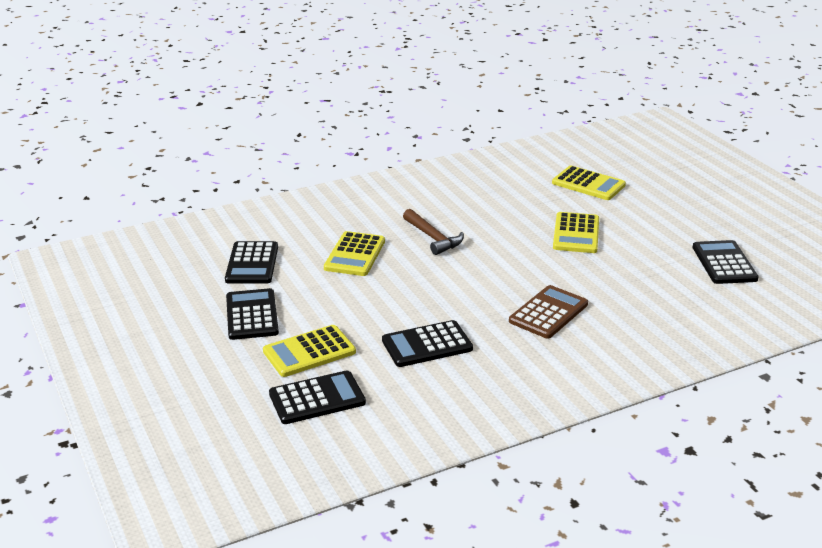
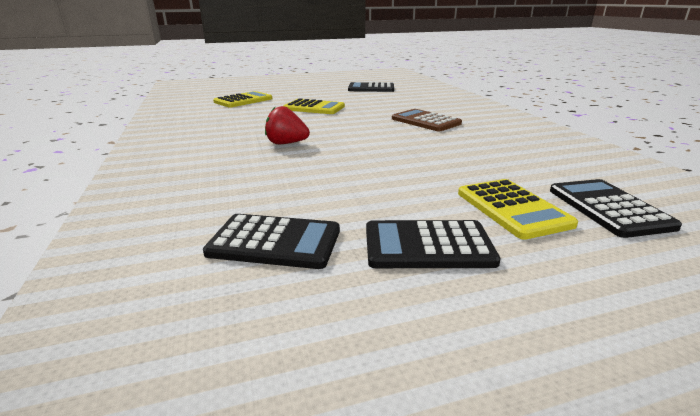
camera: 80 degrees left, 5 degrees down
(355, 255) = (296, 176): yellow calculator -> none
(427, 345) = (480, 156): black calculator -> none
(433, 238) = (286, 143): brown hammer -> red strawberry

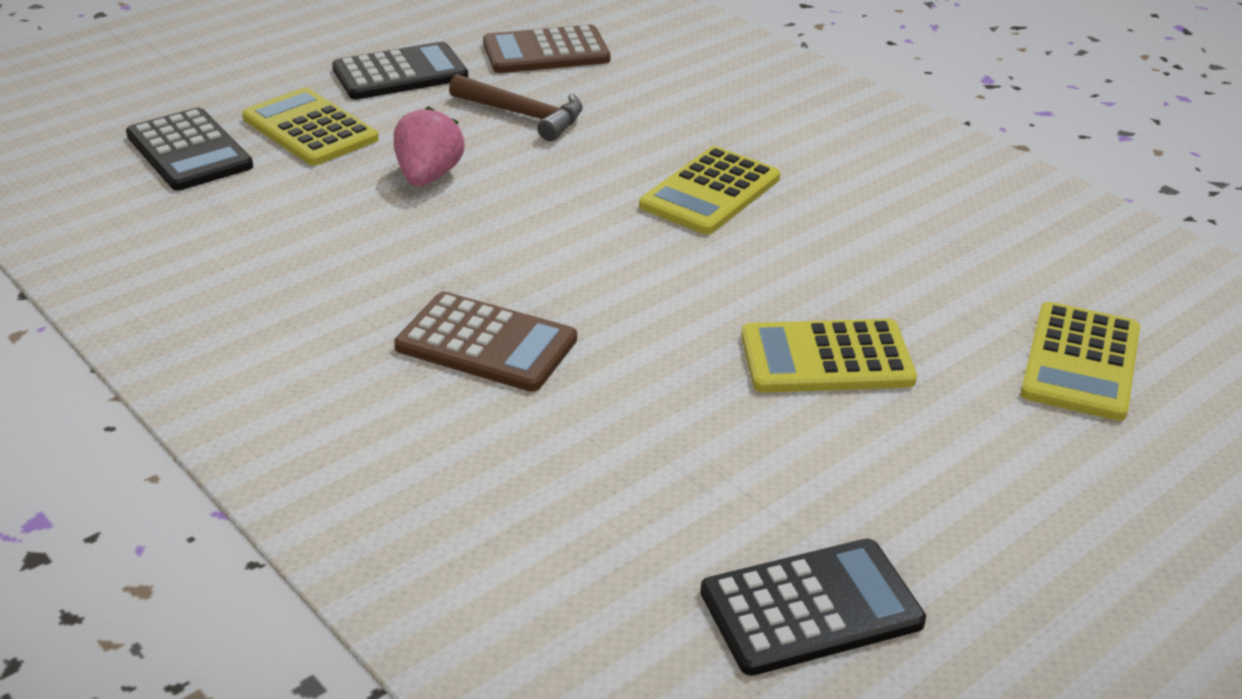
camera: 155 degrees right, 10 degrees up
(275, 242) = (546, 52): black calculator -> brown calculator
(286, 143) = (710, 192): red strawberry -> yellow calculator
(345, 191) = (524, 115): none -> brown hammer
(429, 169) = (428, 176): none -> pink strawberry

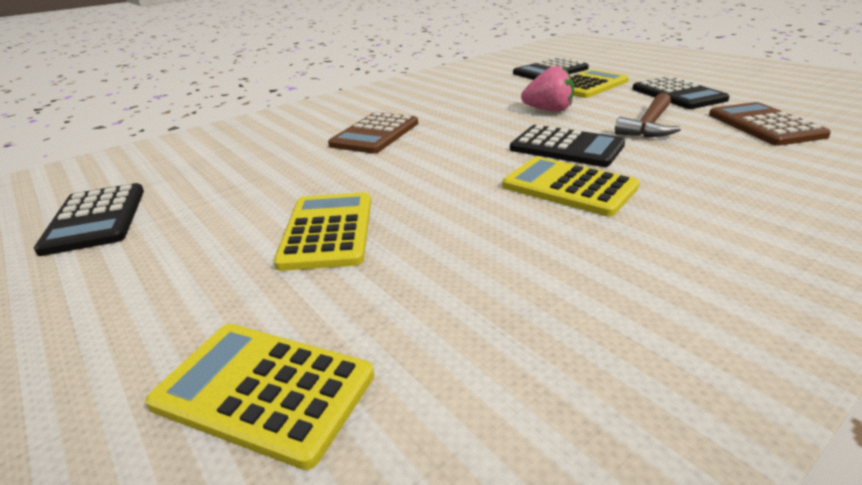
camera: 95 degrees right, 5 degrees down
(588, 180) = (566, 147): none -> black calculator

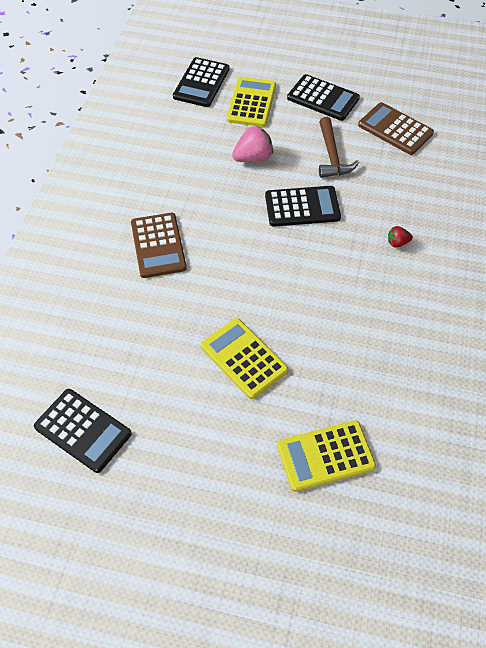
camera: 40 degrees left, 25 degrees up
(568, 187) = (334, 252): yellow calculator -> none
(681, 205) = (397, 243): none -> red strawberry

